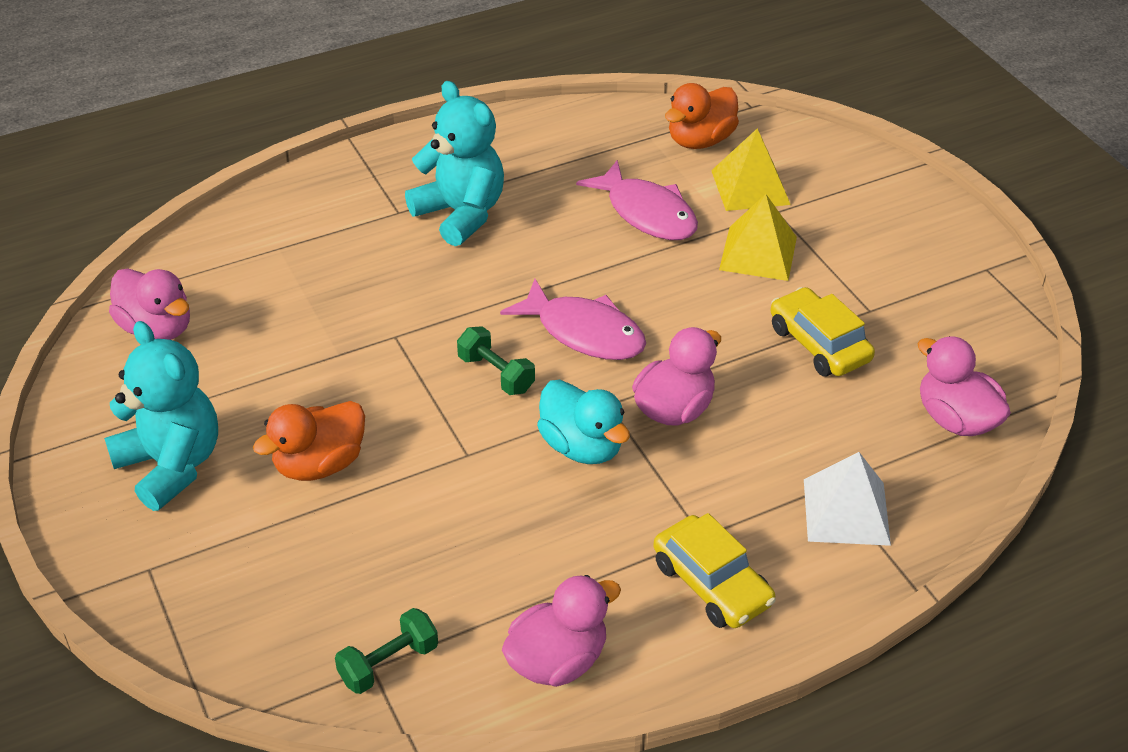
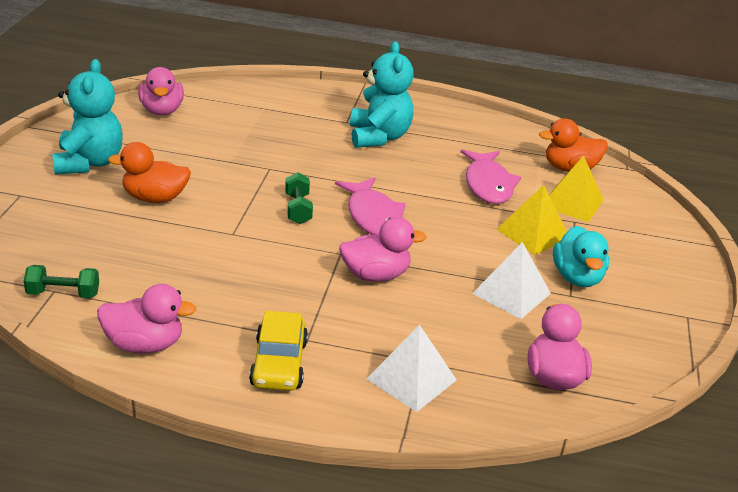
camera: 35 degrees right, 10 degrees down
(582, 446) = (298, 263): turquoise duck -> turquoise duck (577, 277)
(819, 344) = (511, 293): yellow car -> white pyramid

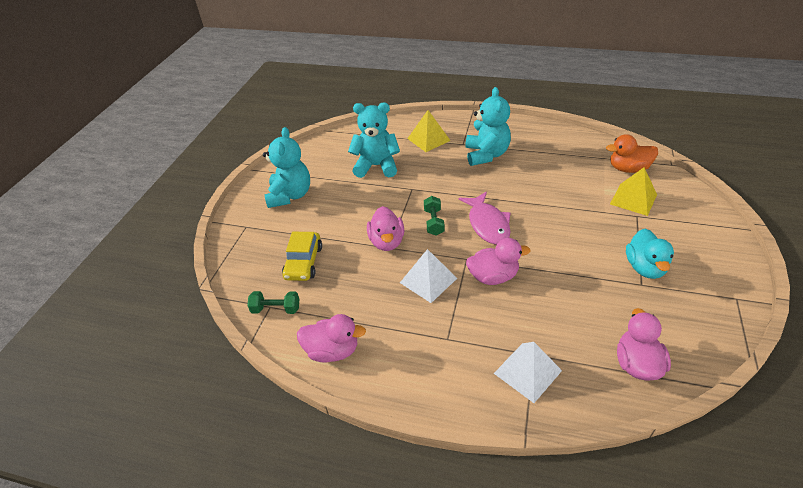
camera: 10 degrees right, 10 degrees up
(155, 198) = (335, 221): orange duck -> none
(161, 111) = (336, 147): pink duck -> pink duck (387, 242)
(220, 138) = (376, 166): none -> turquoise teddy bear
(279, 363) = (428, 362): yellow car -> yellow car (303, 262)
(488, 184) = (568, 188): pink fish -> none
(511, 293) = (596, 286): white pyramid -> white pyramid (428, 280)
(533, 233) = (606, 229): yellow pyramid -> yellow pyramid (428, 139)

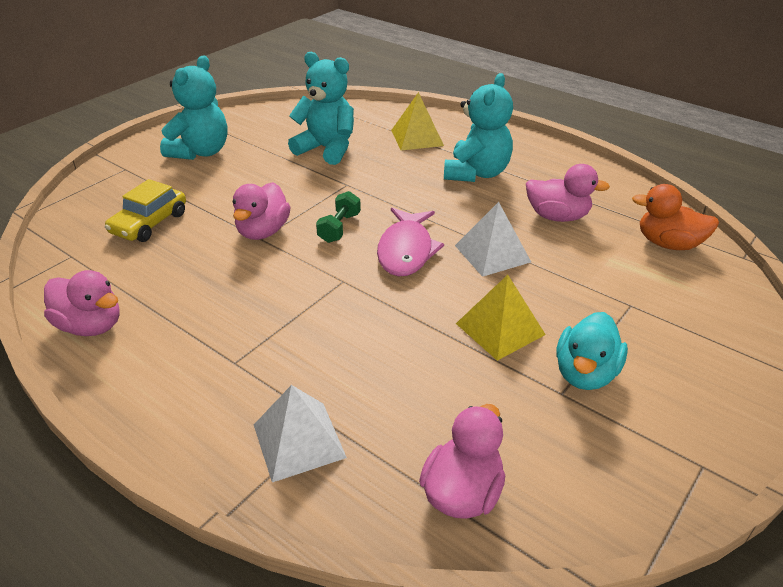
camera: 20 degrees right, 5 degrees down
(276, 309) = (74, 261): green dumbbell -> none
(428, 280) = (272, 289): white pyramid -> white pyramid (492, 253)
(493, 276) = (358, 312): pink duck -> pink duck (557, 216)
(633, 199) = (643, 283): yellow pyramid -> yellow pyramid (500, 329)

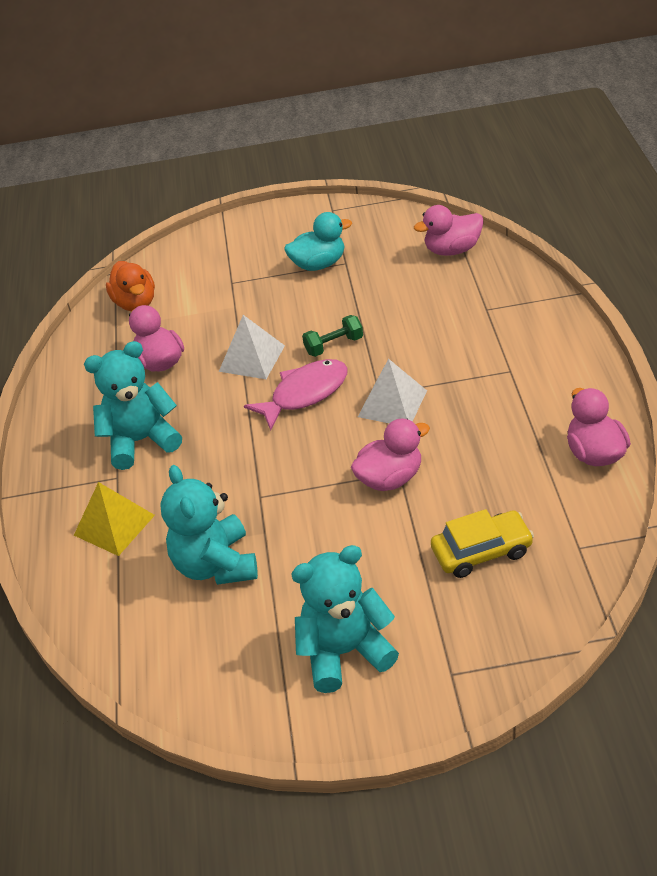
camera: 130 degrees left, 5 degrees up
(298, 440) = (510, 307): white pyramid -> white pyramid (392, 403)
(339, 228) = (326, 445): green dumbbell -> green dumbbell (334, 345)
(500, 329) = (326, 308): yellow pyramid -> none

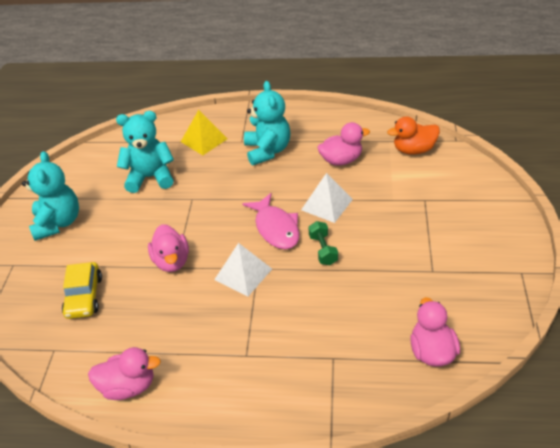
camera: 100 degrees right, 0 degrees up
(319, 264) = (435, 253): turquoise duck -> none

